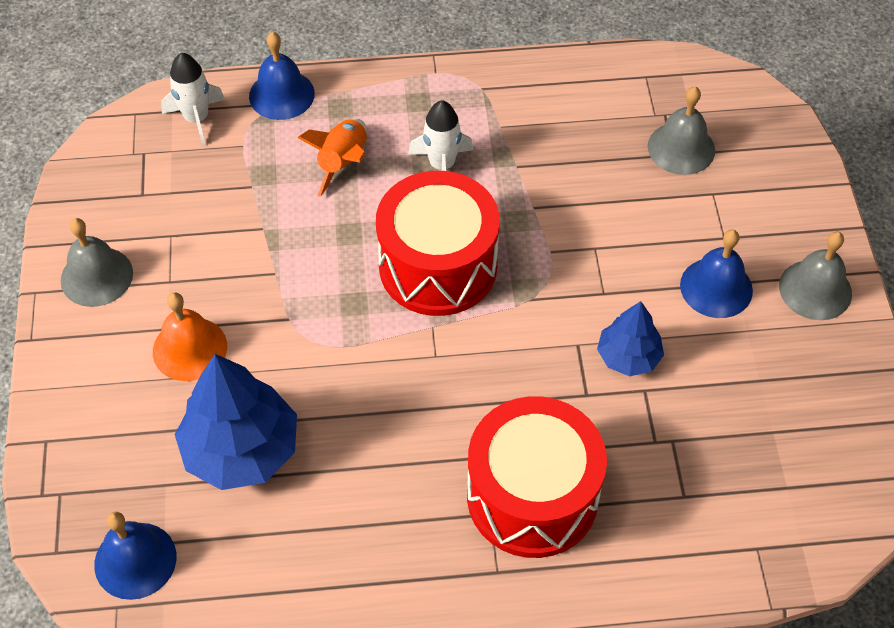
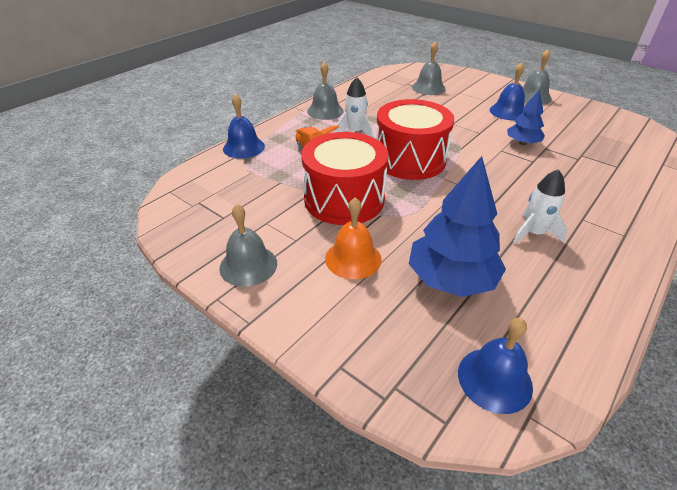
camera: 45 degrees left, 15 degrees down
(196, 119) = (210, 175): white rocket -> white rocket (533, 233)
(461, 94) = (325, 111): none -> grey bell
(532, 496) = (582, 202): red drum -> red drum (344, 199)

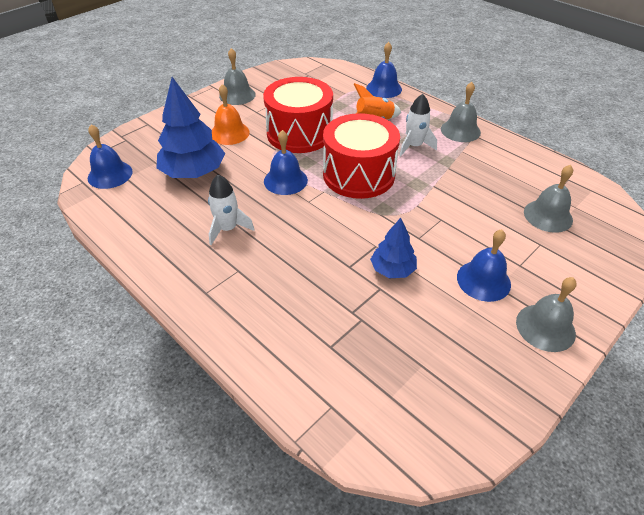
camera: 95 degrees right, 5 degrees up
(436, 202) = (285, 180): none -> blue bell

